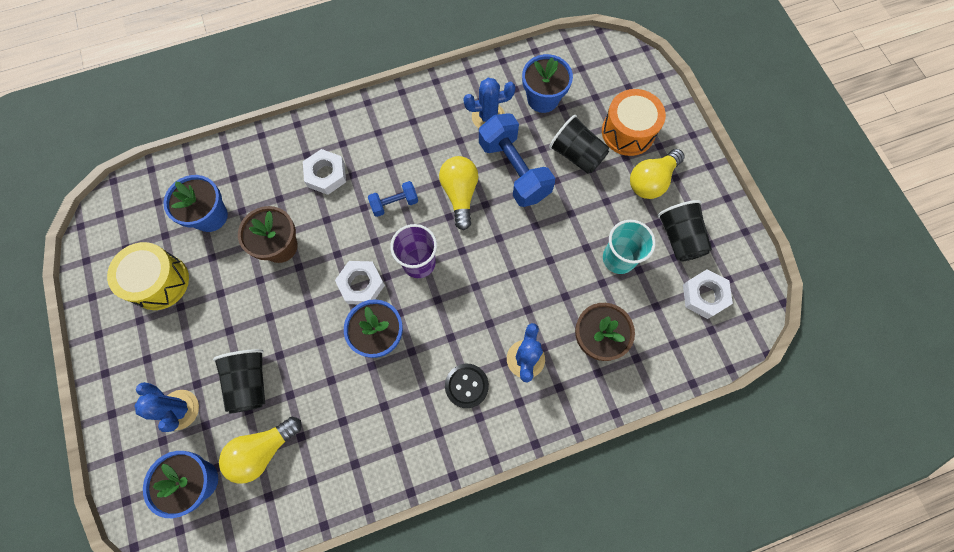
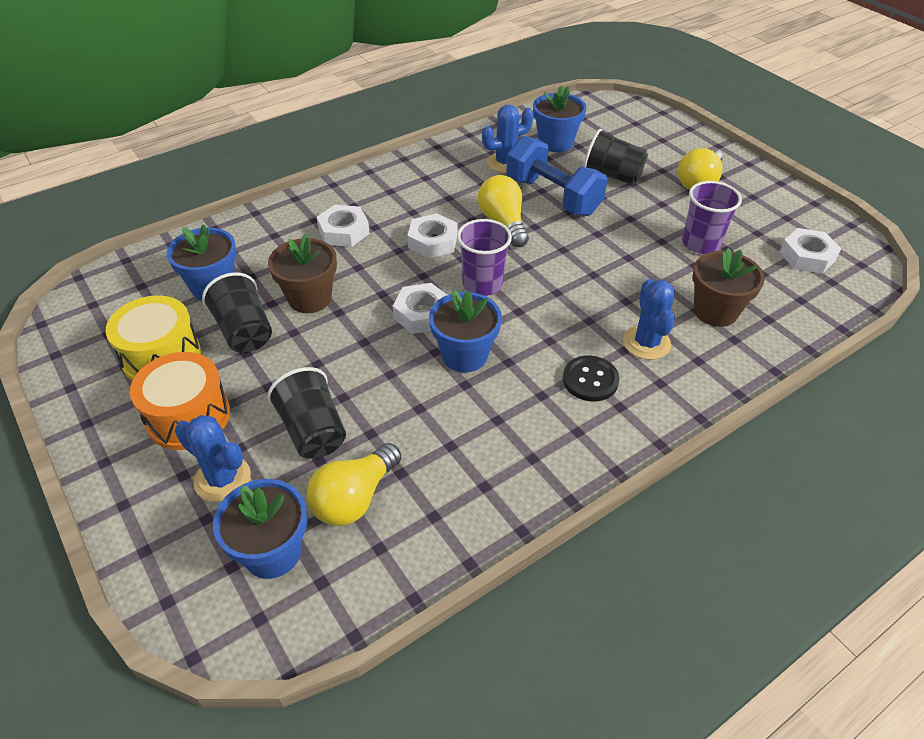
camera: 15 degrees left, 25 degrees down
(394, 203) = (433, 241): blue dumbbell -> white nut
(618, 258) = (700, 243): turquoise cup -> purple cup
(628, 132) = (654, 152): orange drum -> orange drum (188, 416)
(679, 238) = (753, 218): black cup -> black cup (244, 331)

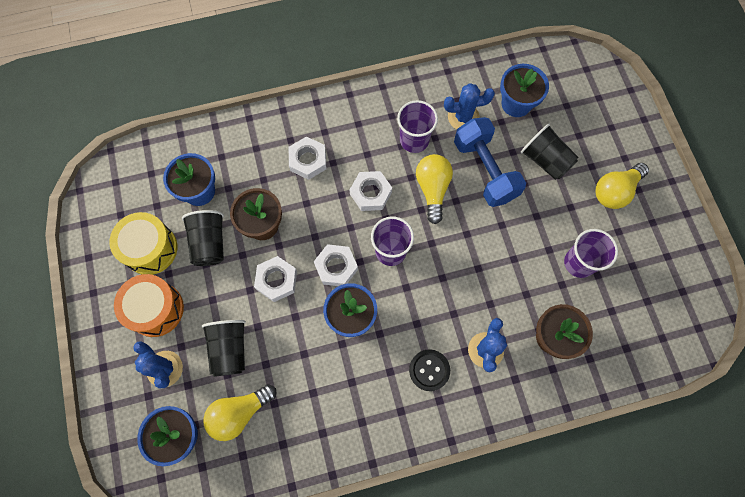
camera: 20 degrees right, 25 degrees up
(461, 190) = (414, 140): none -> purple cup
(807, 256) = (658, 305): white nut -> white nut (276, 280)

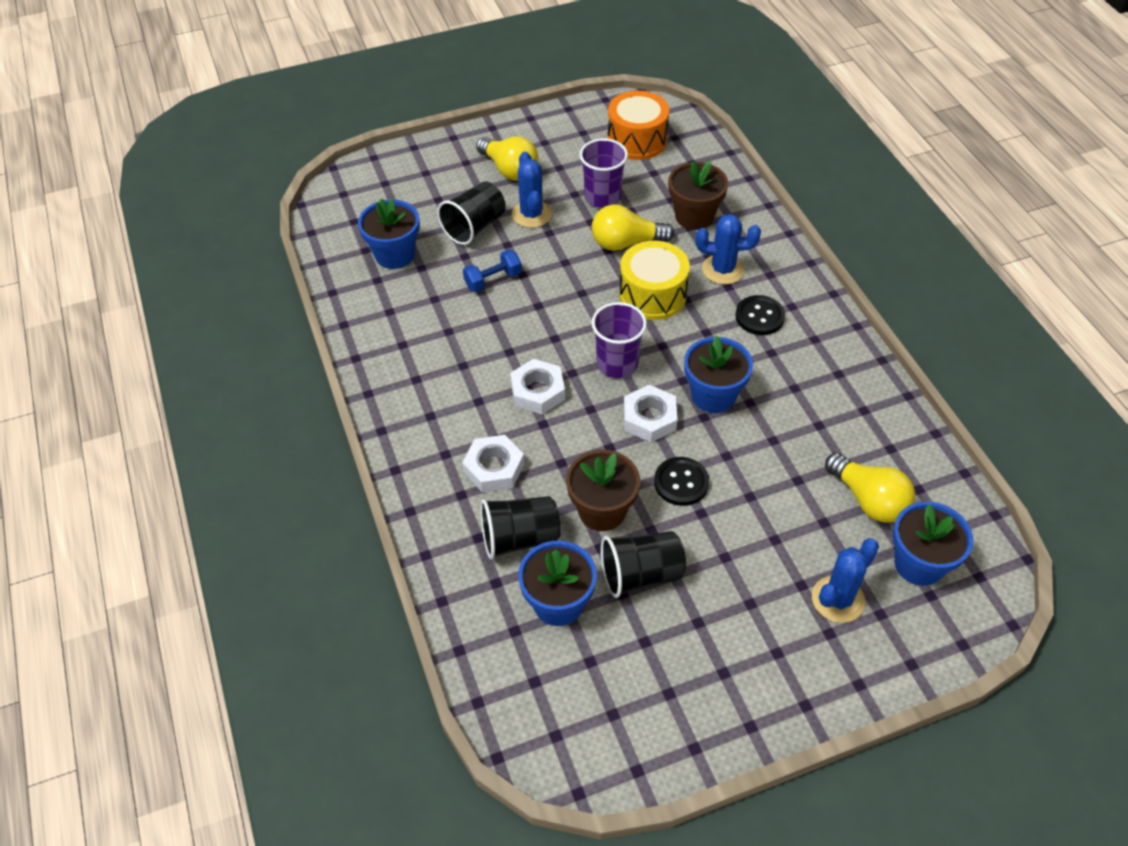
camera: 95 degrees left, 20 degrees down
(150, 249) = (664, 655): yellow drum -> yellow drum (652, 295)
(156, 309) = (756, 628): orange drum -> orange drum (637, 140)
(230, 349) = (789, 523): black cup -> black cup (520, 538)
(276, 280) = (681, 482): white nut -> black button
(414, 140) = (453, 352): purple cup -> none
(432, 189) = (525, 328): yellow light bulb -> yellow light bulb (626, 243)
(463, 117) = (416, 304): blue cactus -> blue cactus (531, 214)
(485, 170) = (493, 280): blue dumbbell -> blue dumbbell, size x0.52

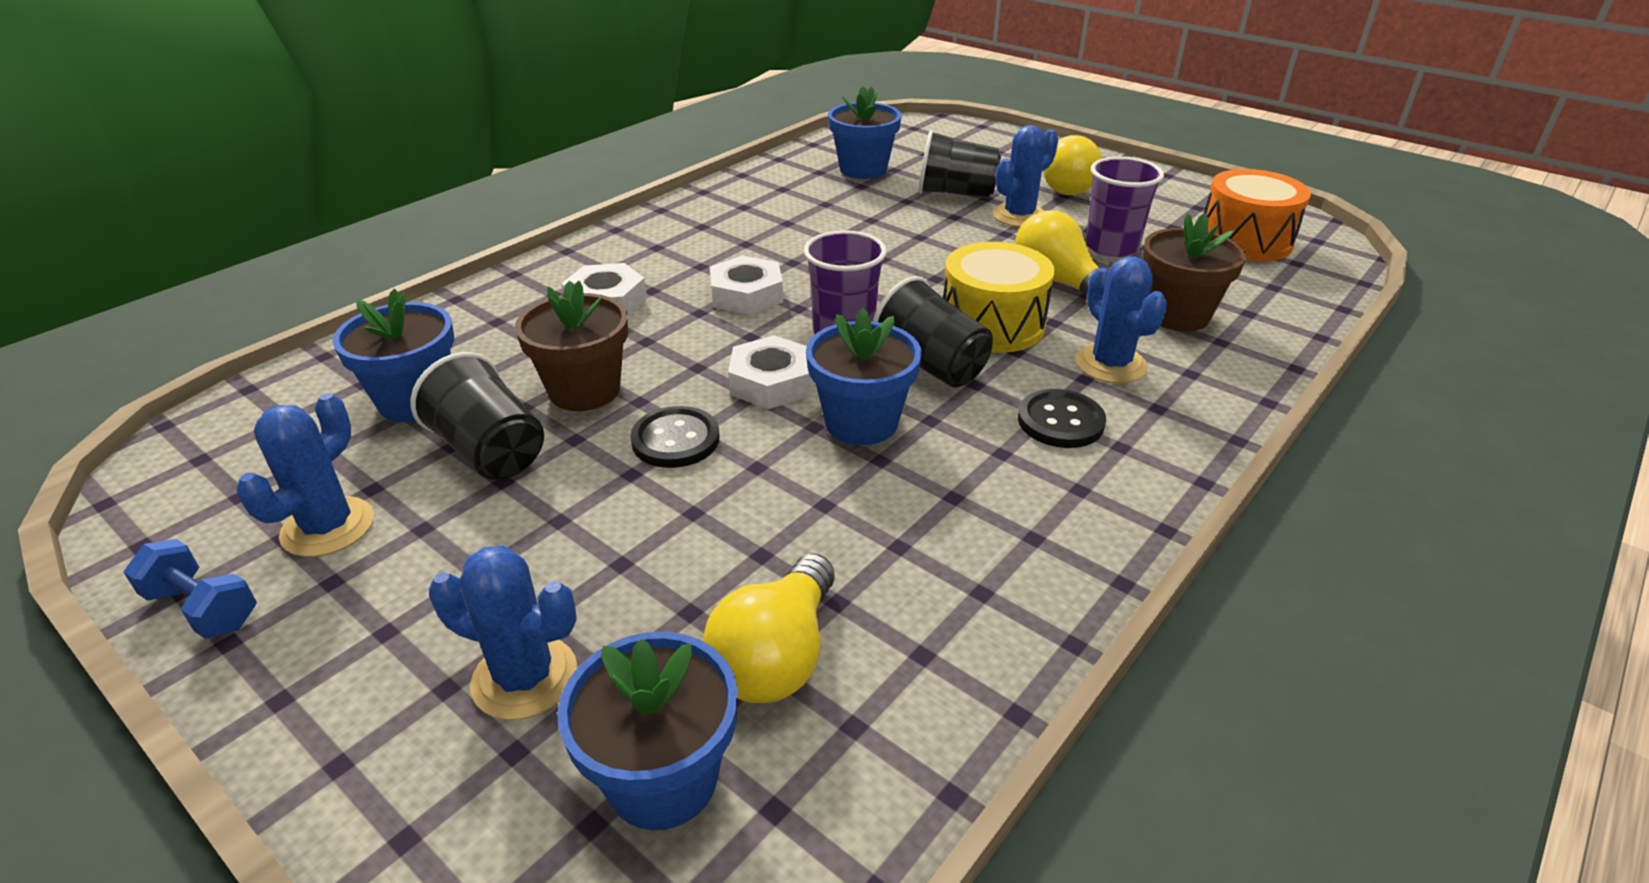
camera: 60 degrees right, 15 degrees down
(493, 280) = (890, 224): blue dumbbell -> blue dumbbell (202, 608)
(520, 538) = (508, 347): black cup -> black cup (931, 366)
(673, 669) = (328, 527): none -> blue cactus

